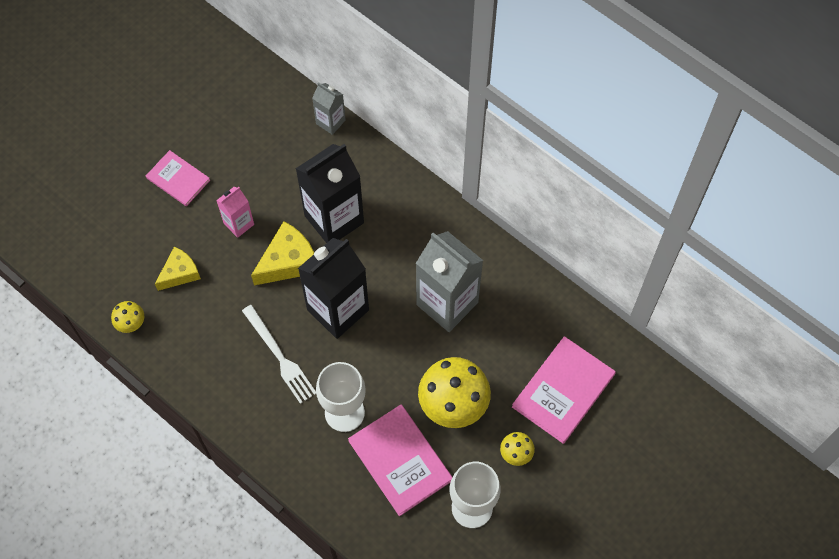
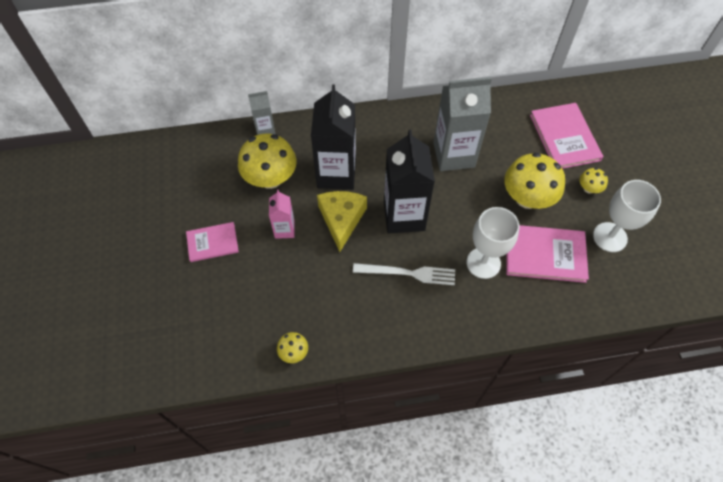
camera: 50 degrees left, 5 degrees down
(180, 273) = (285, 292): yellow cheese -> none
(281, 170) = (270, 178): none -> yellow mushroom

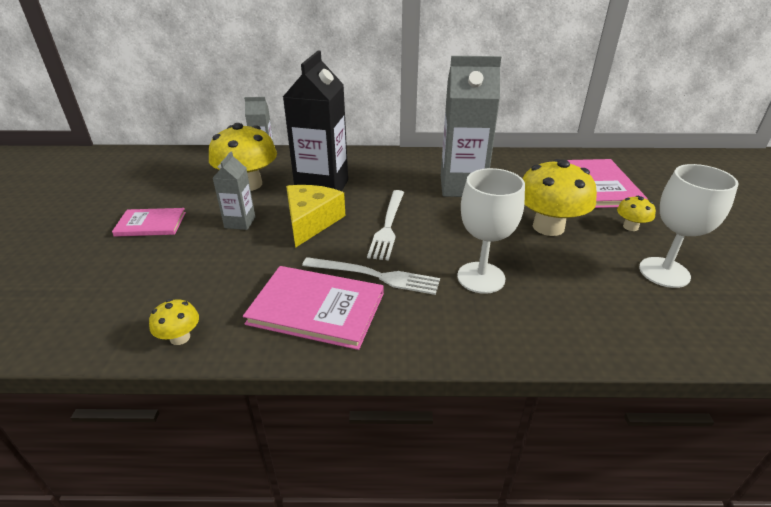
camera: 10 degrees right, 25 degrees down
(284, 229) = (240, 222): pink carton -> grey carton
(404, 216) = (388, 226): black carton -> white fork
(545, 254) = (569, 279): pink book -> pink book (316, 308)

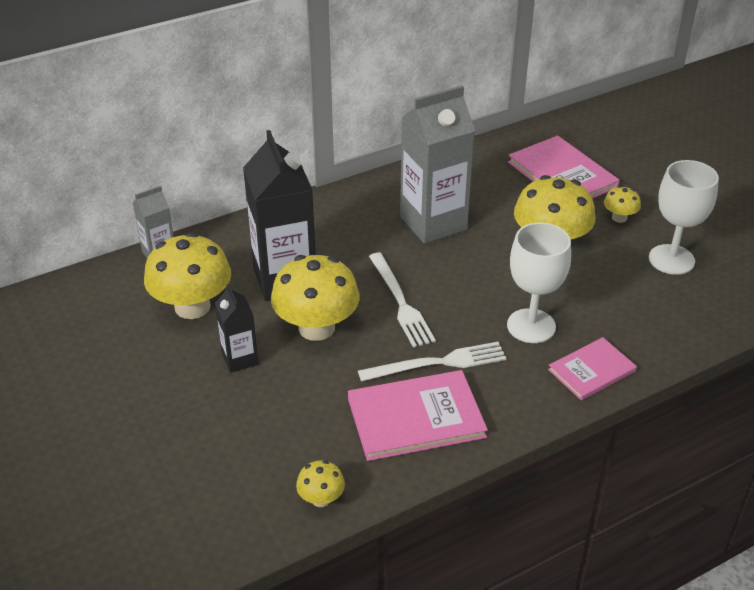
camera: 30 degrees left, 5 degrees up
(151, 224) = (138, 402): pink book -> pink book (592, 370)
(240, 222) = (240, 359): grey carton -> black carton
(311, 221) = (316, 328): yellow cheese -> yellow mushroom

